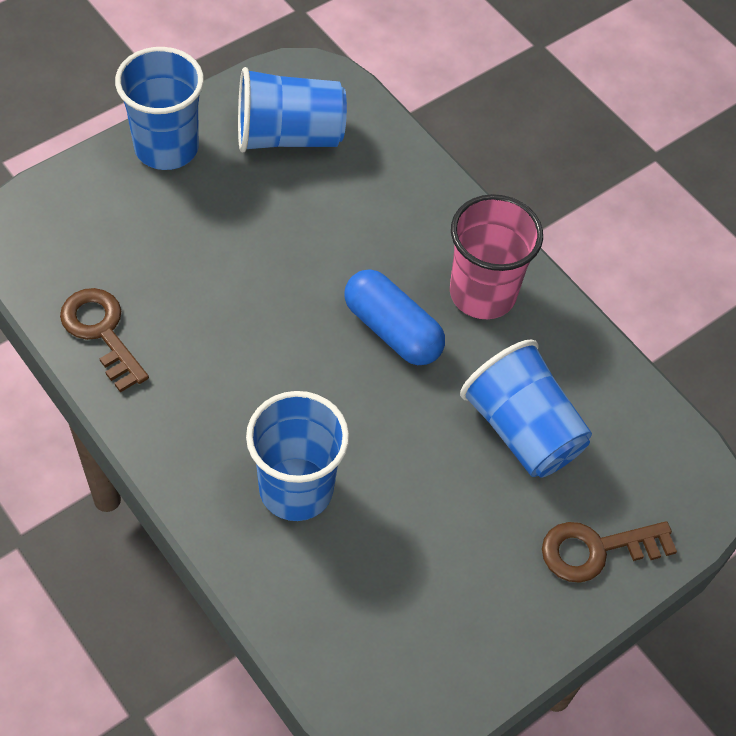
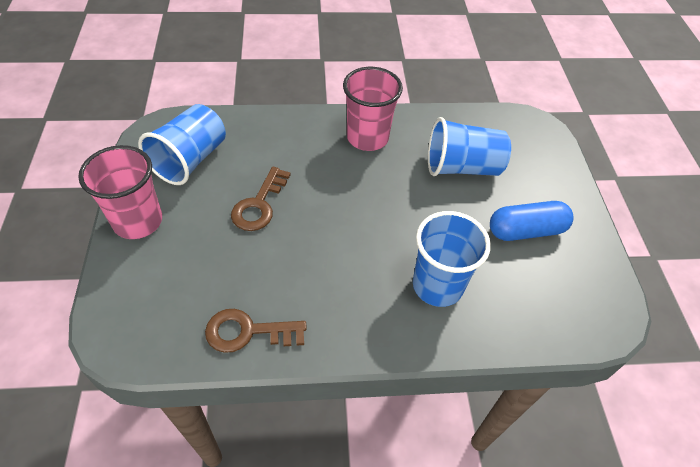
camera: 55 degrees left, 5 degrees down
(166, 147) = (138, 221): blue cup -> pink cup
(392, 330) = (362, 185): blue capsule -> blue capsule (526, 230)
(596, 550) = (549, 177): brown key -> brown key (259, 205)

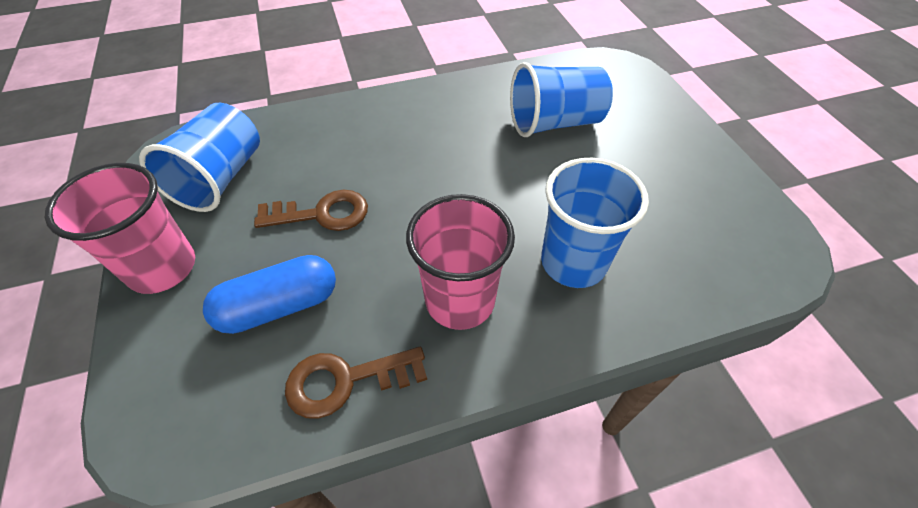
camera: 10 degrees left, 0 degrees up
(259, 205) = (322, 214): brown key -> brown key turned 105 degrees counterclockwise
(367, 138) = (435, 112): pink cup -> pink cup (460, 300)
(526, 230) = (652, 176): blue capsule -> blue capsule (279, 306)

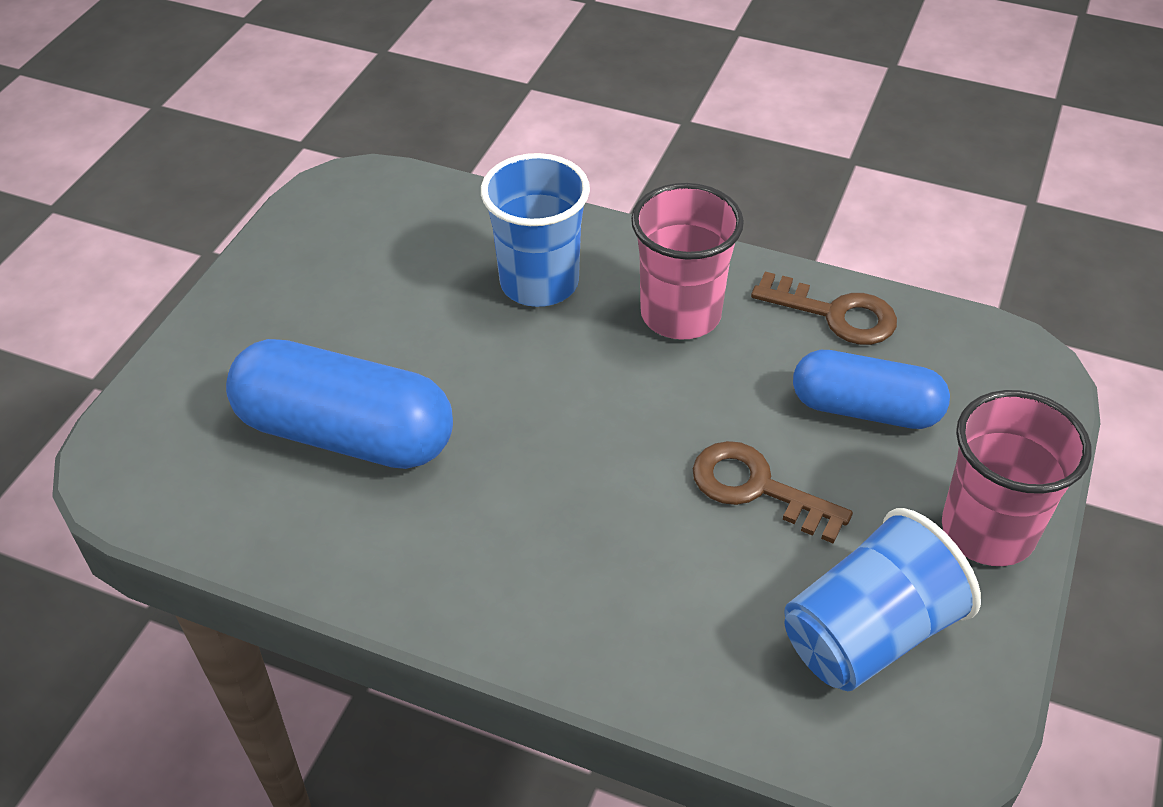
camera: 140 degrees left, 5 degrees down
(554, 123) = (345, 434): blue cup -> blue capsule

